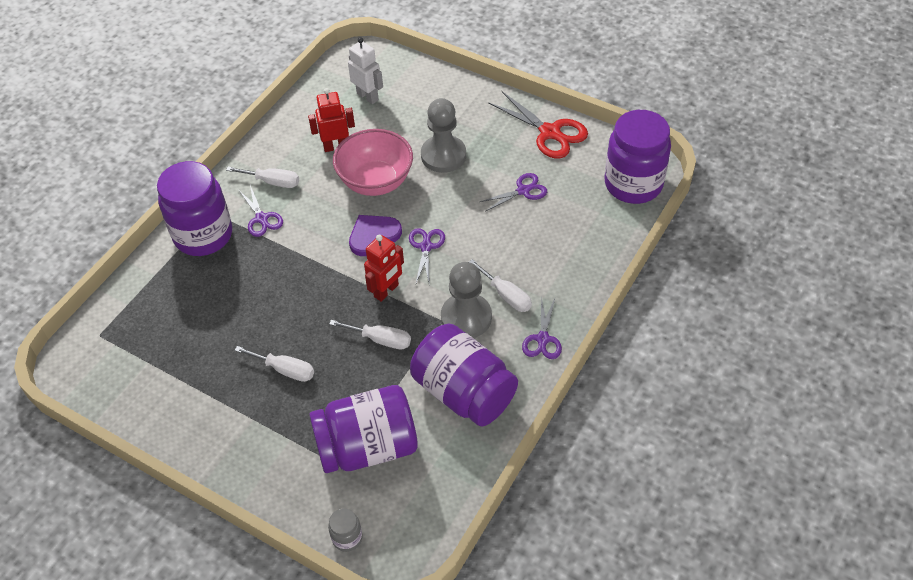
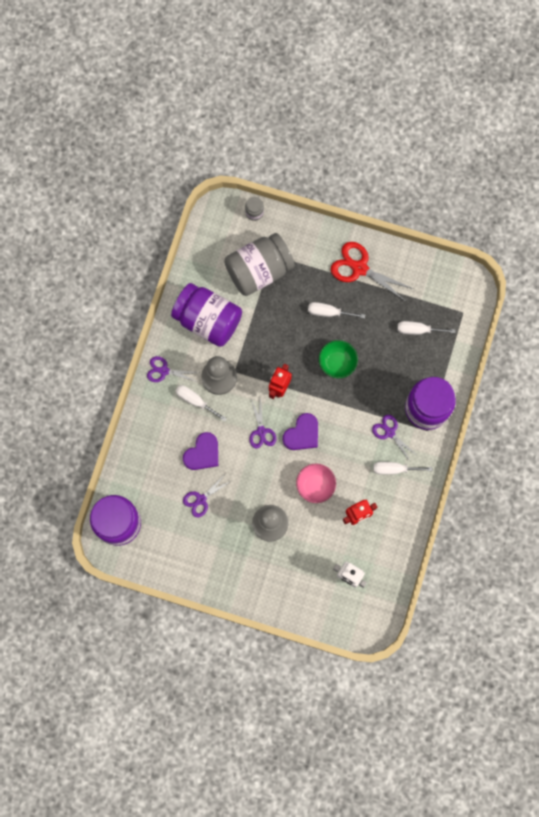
camera: 165 degrees right, 25 degrees up
(297, 305) = (337, 363): none -> green bowl
(367, 447) = (259, 270): purple jar -> grey jar
(376, 182) = (315, 485): pink bowl -> pink bowl, size x0.65
(380, 339) = (272, 348): white screwdriver -> white screwdriver (418, 330)
(510, 236) = (202, 453): none -> purple heart
(543, 339) = (164, 371): purple scissors -> purple scissors turned 75 degrees counterclockwise
(550, 132) = (191, 565): red scissors -> red scissors (359, 268)

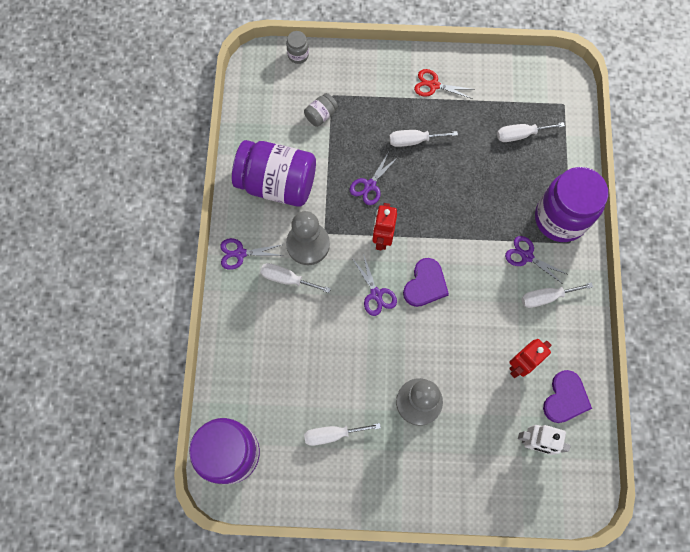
camera: 15 degrees left, 5 degrees down
(198, 530) = (332, 434): none -> white screwdriver
(201, 499) = (326, 395): purple scissors -> purple scissors (370, 185)
(202, 453) = (312, 338): purple heart -> purple heart (565, 398)
(259, 270) = (321, 115): grey jar -> grey jar, size x0.42
(315, 485) = (459, 341): pink bowl -> none
(337, 363) = (441, 193): green bowl -> none
(359, 268) = (434, 85): red scissors -> red scissors, size x0.61

